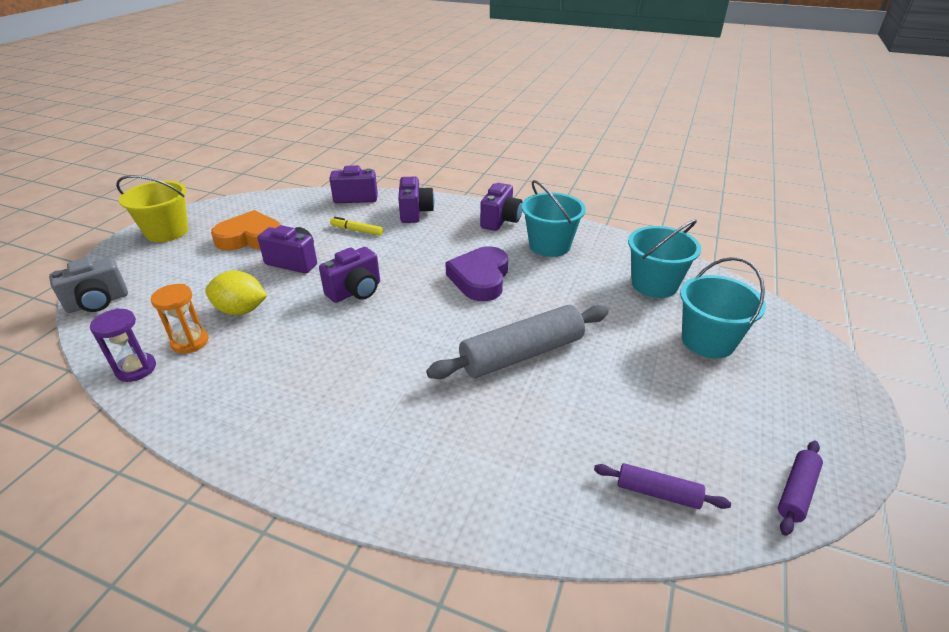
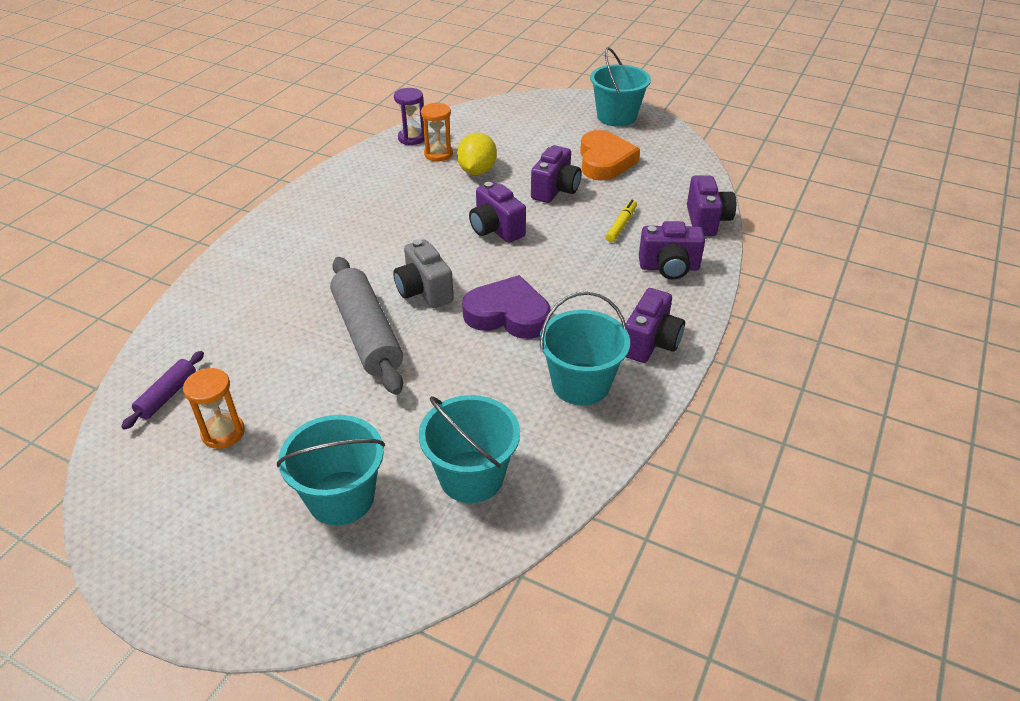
camera: 95 degrees right, 5 degrees up
(98, 302) = (501, 108): grey camera -> grey camera (424, 291)
(167, 232) = (616, 116): yellow bucket -> turquoise bucket
(500, 221) = (650, 343): purple camera -> purple camera turned 90 degrees counterclockwise
(683, 428) = (223, 433): none -> orange hourglass
(796, 491) = (116, 494): purple rolling pin -> none

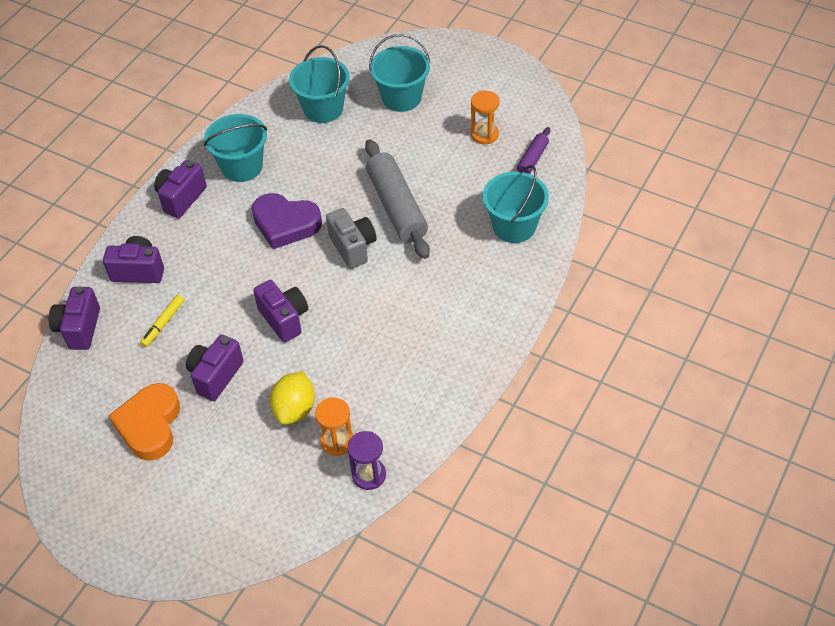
camera: 175 degrees left, 10 degrees up
(616, 116) = (106, 519): turquoise bucket -> turquoise bucket (514, 226)

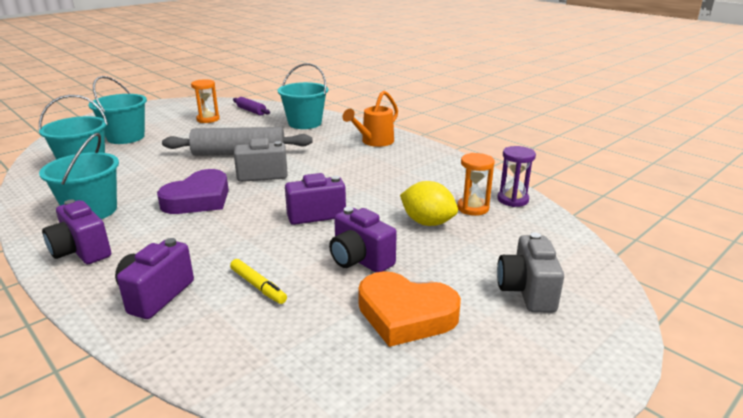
camera: 75 degrees left, 25 degrees down
(79, 328) = (202, 361): purple camera -> none
(198, 502) = (526, 291): none -> grey camera
(482, 313) = (374, 142): none -> orange watering can

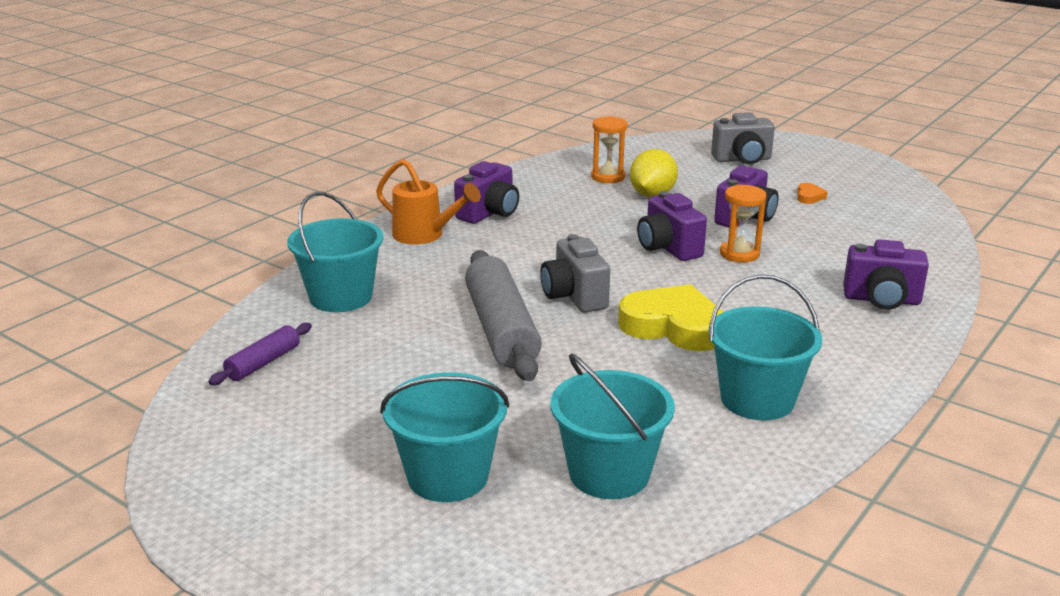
camera: 100 degrees left, 0 degrees up
(81, 251) = (851, 369): purple camera -> purple camera (489, 213)
(198, 199) = (673, 326): purple heart -> yellow heart
(208, 119) = (320, 402): orange hourglass -> orange hourglass (739, 254)
(258, 286) = (824, 256): yellow marker -> none
(405, 314) = (809, 196): orange heart -> orange heart, size x0.41
(512, 200) = (578, 161): purple hourglass -> none

